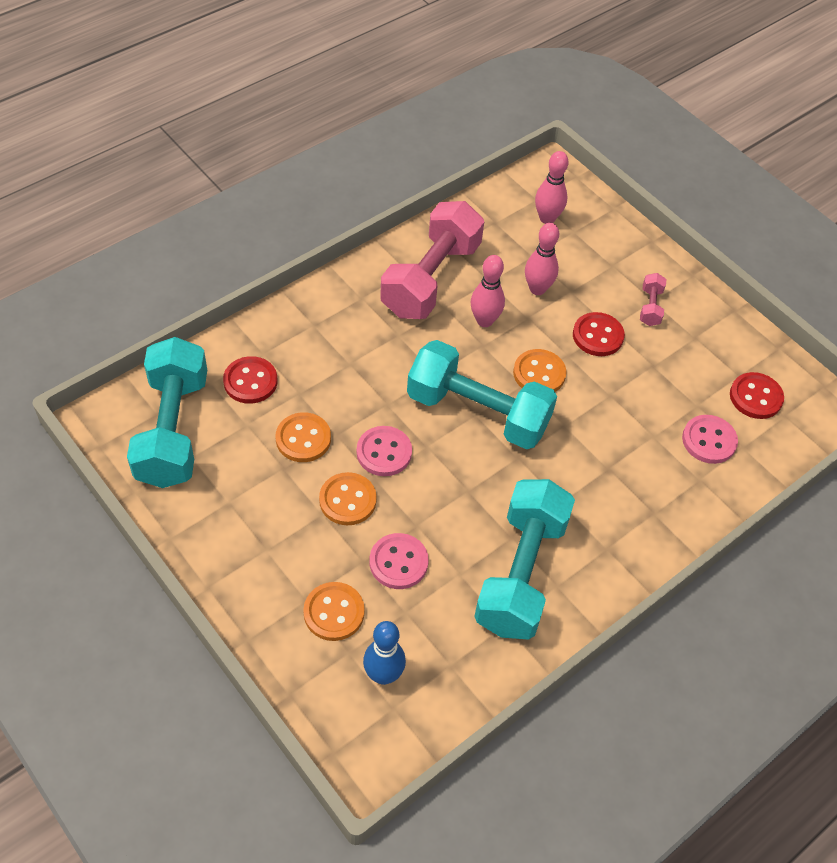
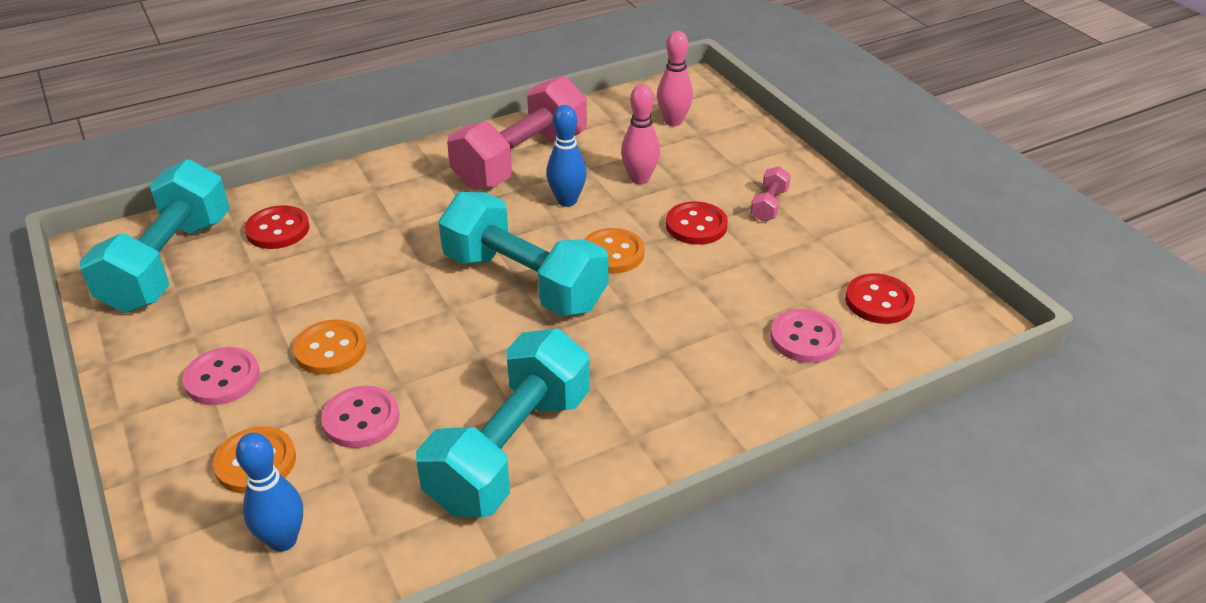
camera: 15 degrees right, 15 degrees down
(303, 439) = (309, 286): orange button -> none
(384, 452) = (396, 308): pink button -> pink button (222, 378)
(484, 321) = (567, 201): pink bowling pin -> blue bowling pin

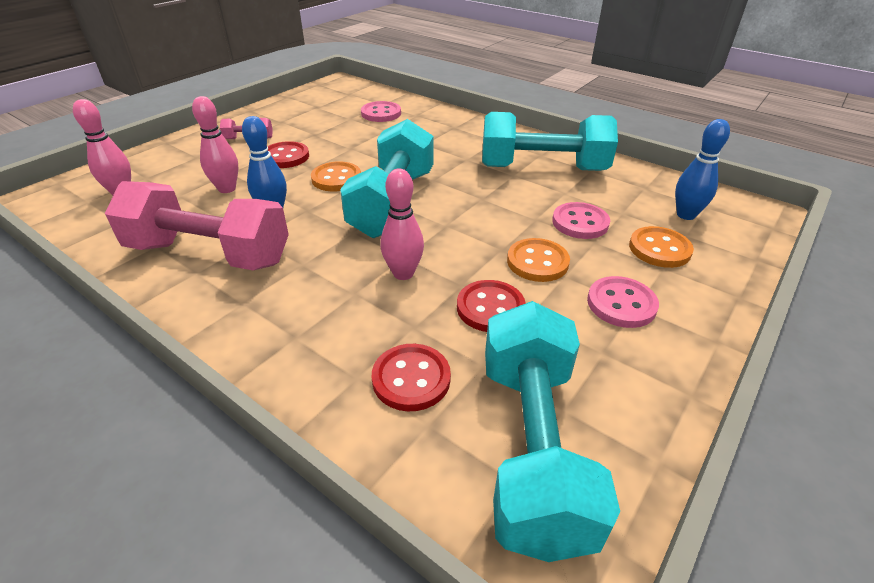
camera: 115 degrees left, 0 degrees up
(169, 263) = (532, 447): turquoise dumbbell -> turquoise dumbbell turned 75 degrees counterclockwise
(396, 257) = (403, 273): none -> pink bowling pin
(879, 301) = (335, 101): red button -> red button (490, 308)

